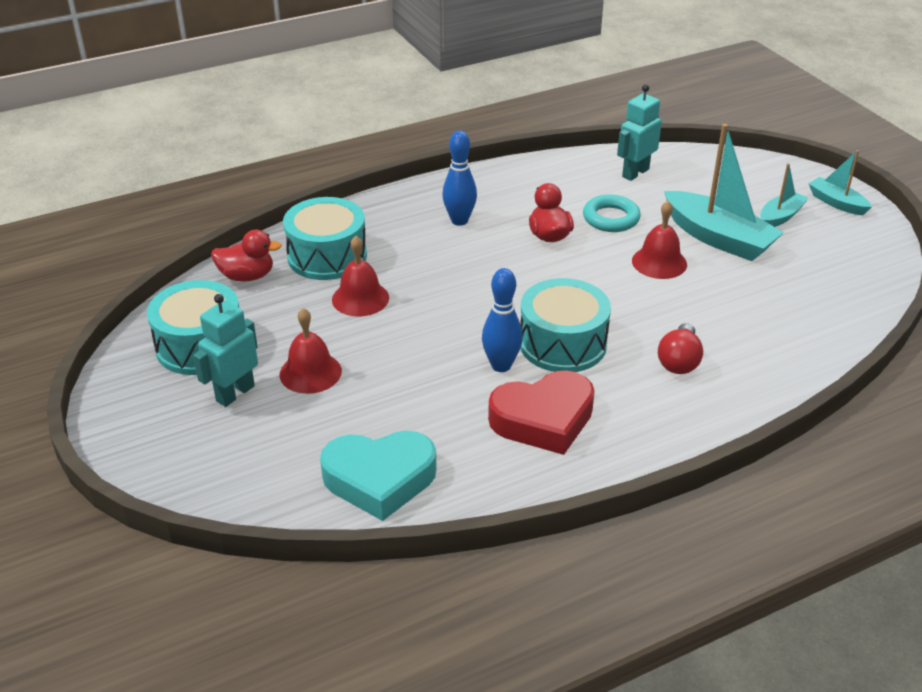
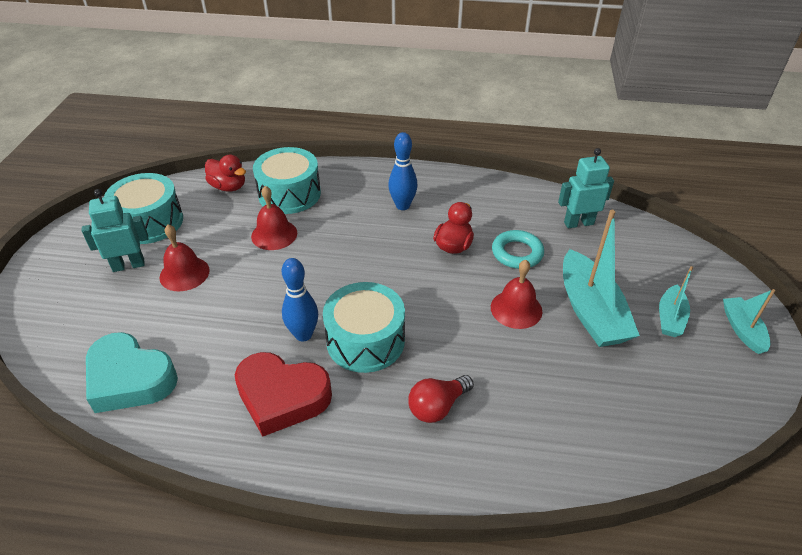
camera: 35 degrees right, 5 degrees up
(780, 217) = (670, 318): turquoise boat -> turquoise boat turned 120 degrees clockwise

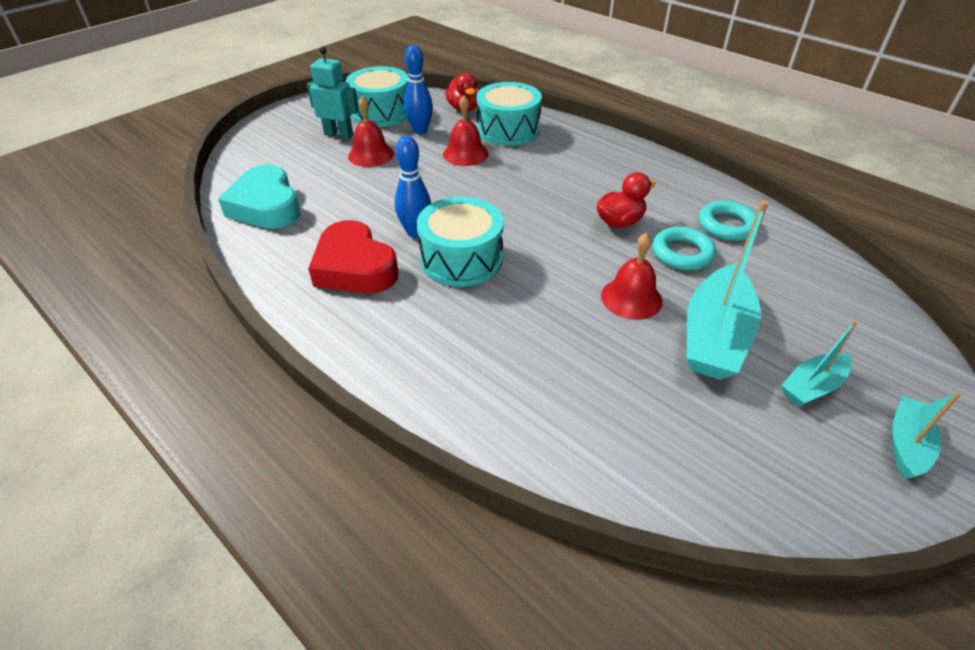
camera: 35 degrees right, 0 degrees up
(402, 205) = (602, 173): blue bowling pin -> blue bowling pin (420, 131)
(437, 406) = (472, 337): red light bulb -> none
(526, 214) = (727, 225): none -> turquoise ring
(578, 223) = (783, 255): turquoise robot -> none

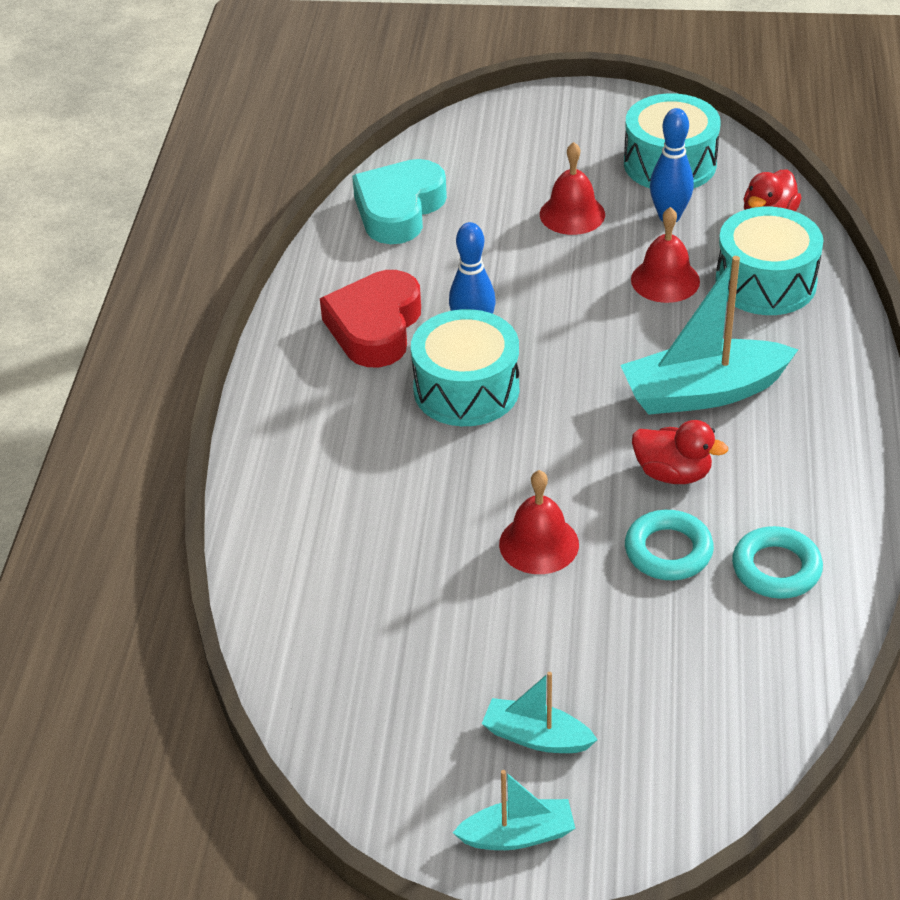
camera: 55 degrees right, 0 degrees up
(339, 135) = (581, 166): turquoise robot -> none
(715, 336) = (542, 633): turquoise boat -> turquoise boat (703, 392)

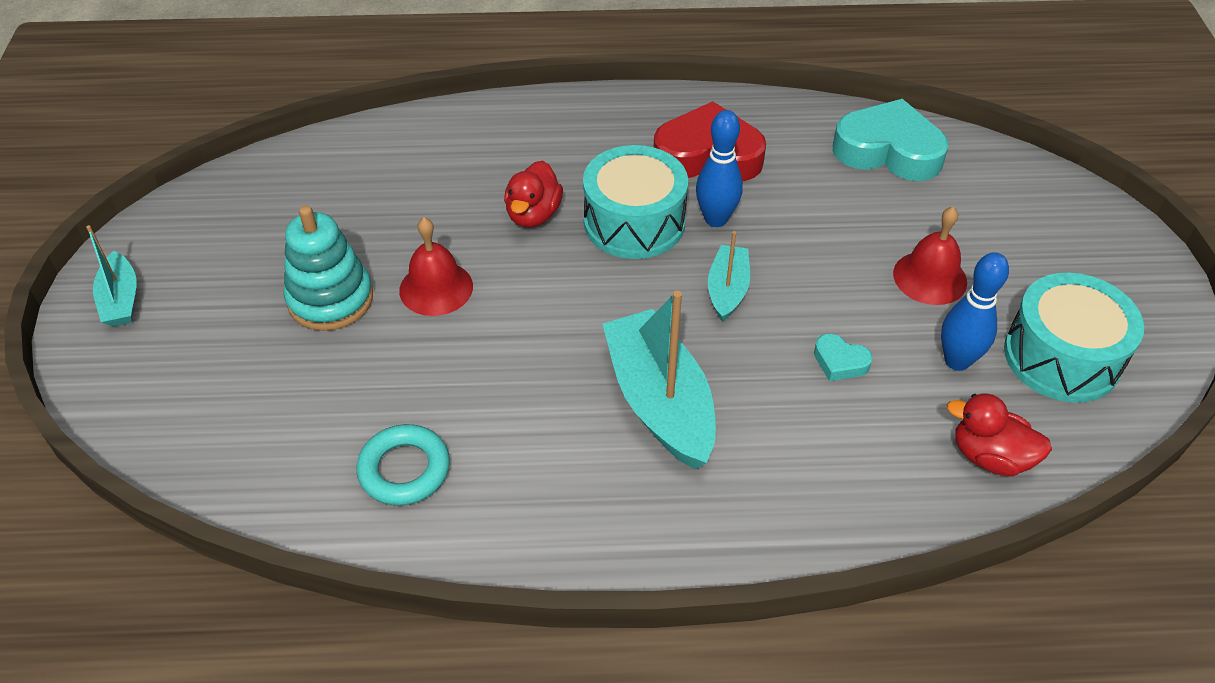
camera: 80 degrees right, 5 degrees up
(536, 737) = (216, 303): turquoise boat -> turquoise boat (727, 290)
(544, 632) = (330, 299): none -> turquoise stacking toy
(665, 280) = (840, 362): red bell -> turquoise heart
(668, 551) = (428, 381): turquoise ring -> none
(673, 473) = (534, 381): red duck -> red duck (533, 215)
(765, 282) = (864, 455): turquoise drum -> none

